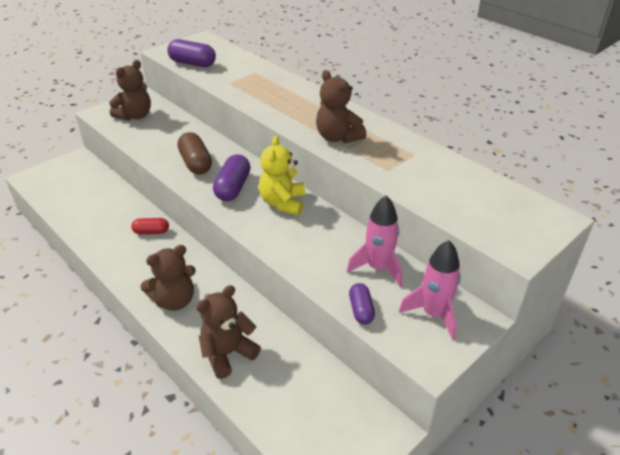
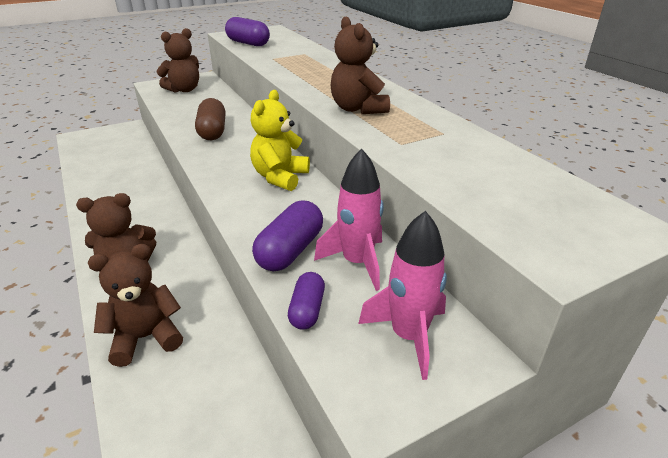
camera: 15 degrees right, 5 degrees down
(151, 232) = (150, 196): red capsule -> none
(233, 188) = (235, 156): purple capsule -> purple capsule (290, 250)

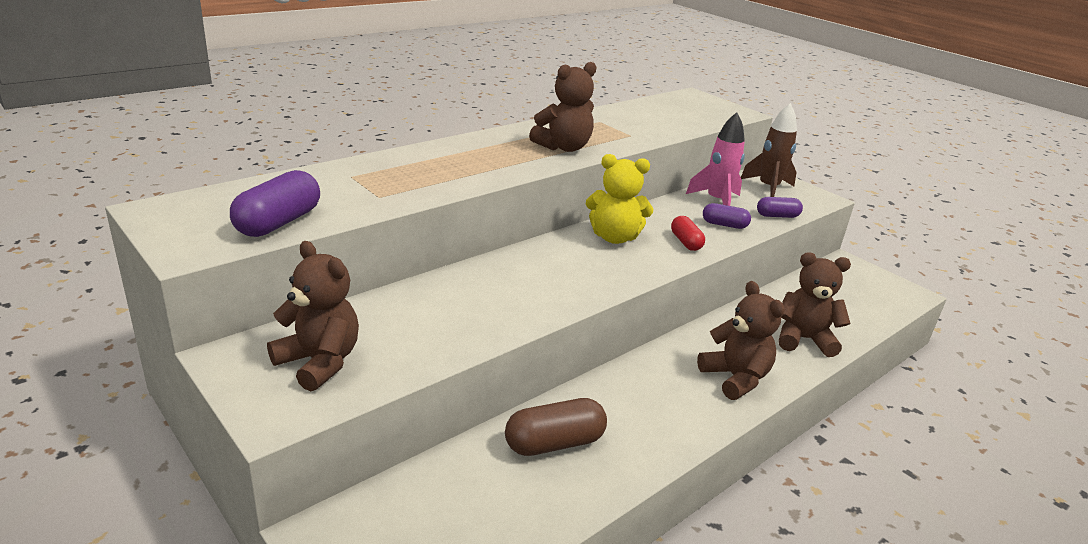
camera: 105 degrees left, 5 degrees down
(146, 337) = (803, 339): brown teddy bear -> brown teddy bear turned 135 degrees clockwise
(212, 131) = (513, 295): brown capsule -> brown capsule (554, 443)
(258, 213) = (685, 242): none -> red capsule
(290, 250) = (724, 225): purple capsule -> purple capsule, size x0.62
(408, 336) = (768, 188): pink rocket -> brown rocket

